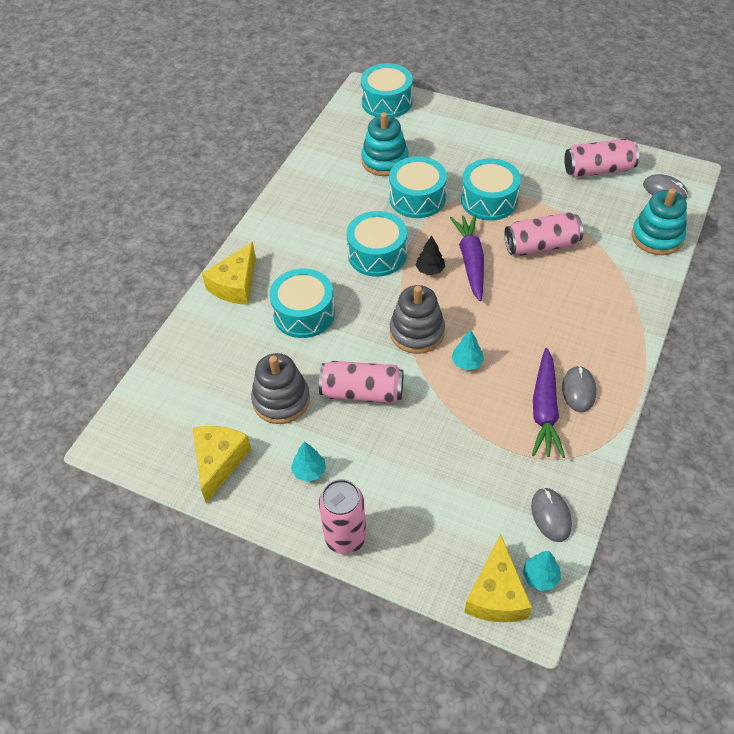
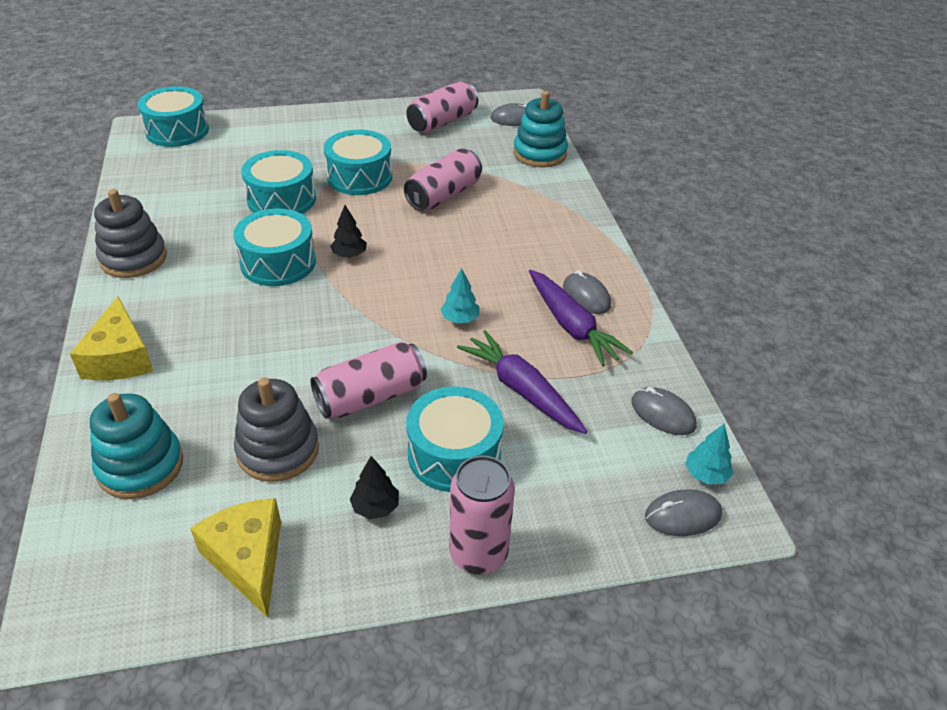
camera: 40 degrees left, 10 degrees down
(304, 313) = (235, 350): turquoise drum -> turquoise drum (454, 454)
(309, 471) = (375, 507): turquoise tree -> black tree
(385, 160) = (217, 179): turquoise stacking toy -> turquoise stacking toy (140, 466)
(417, 332) = (383, 314): grey stacking toy -> grey stacking toy (133, 258)
(470, 261) = (386, 232): purple carrot -> purple carrot (522, 390)
(496, 594) = (683, 515): yellow cheese -> grey mouse

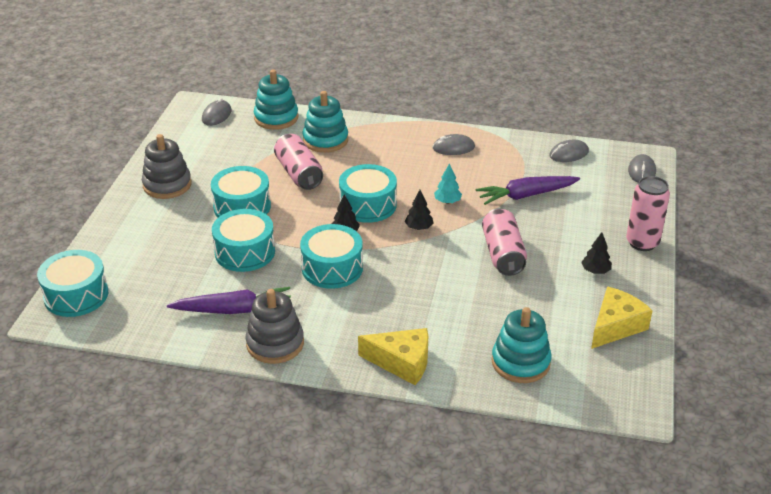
camera: 65 degrees left, 5 degrees down
(248, 559) = (615, 326): yellow cheese -> yellow cheese turned 135 degrees clockwise
(278, 450) = (533, 300): grey stacking toy -> grey stacking toy (167, 185)
(389, 308) = (419, 227): none -> black tree
(442, 122) = (191, 149): pink can -> none
(454, 454) = (567, 233): turquoise drum -> turquoise drum (368, 205)
(522, 195) = (325, 140): none -> turquoise stacking toy
(571, 326) = (478, 161): purple carrot -> purple carrot (233, 310)
(706, 474) = (618, 155): turquoise tree -> none

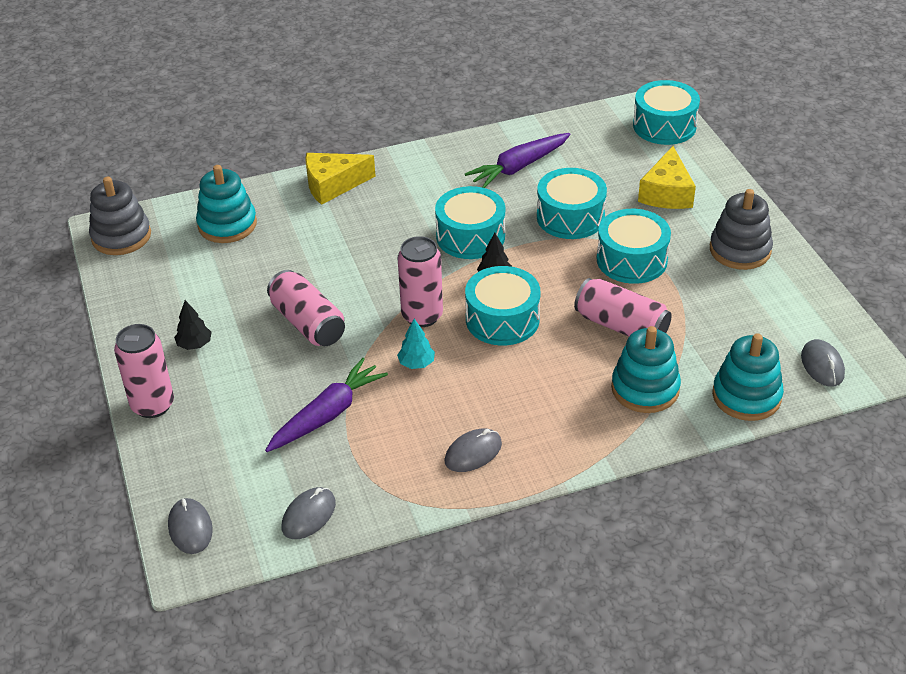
camera: 150 degrees right, 5 degrees up
(275, 344) = (454, 157): grey stacking toy -> grey stacking toy (121, 236)
(419, 227) = (422, 316): black tree -> pink can
(615, 326) = (150, 292): yellow cheese -> yellow cheese (666, 193)

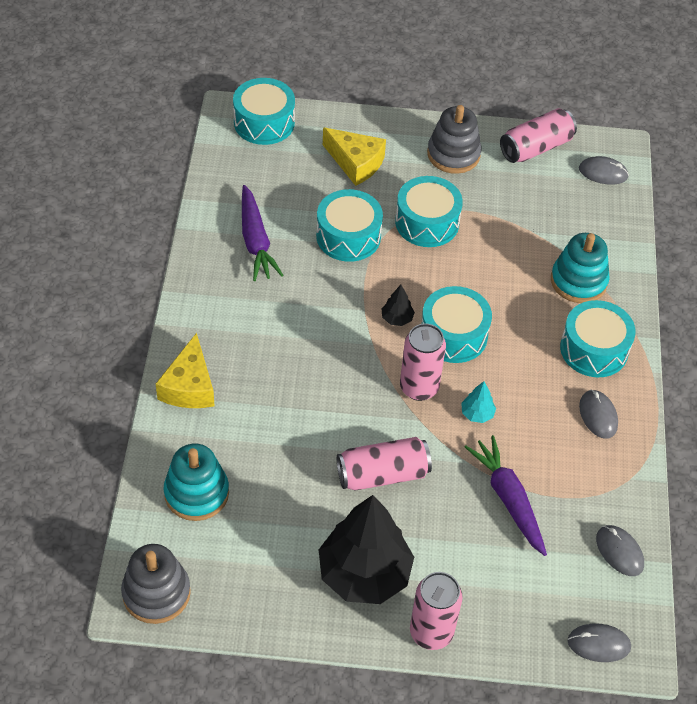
camera: 70 degrees left, 10 degrees up
(194, 344) = (364, 574): black tree -> black tree, size x2.49
(470, 236) = (332, 313): turquoise drum -> turquoise drum (594, 349)
(621, 326) = (502, 264): pink can -> pink can (536, 147)
(746, 396) = (614, 228): turquoise stacking toy -> none

